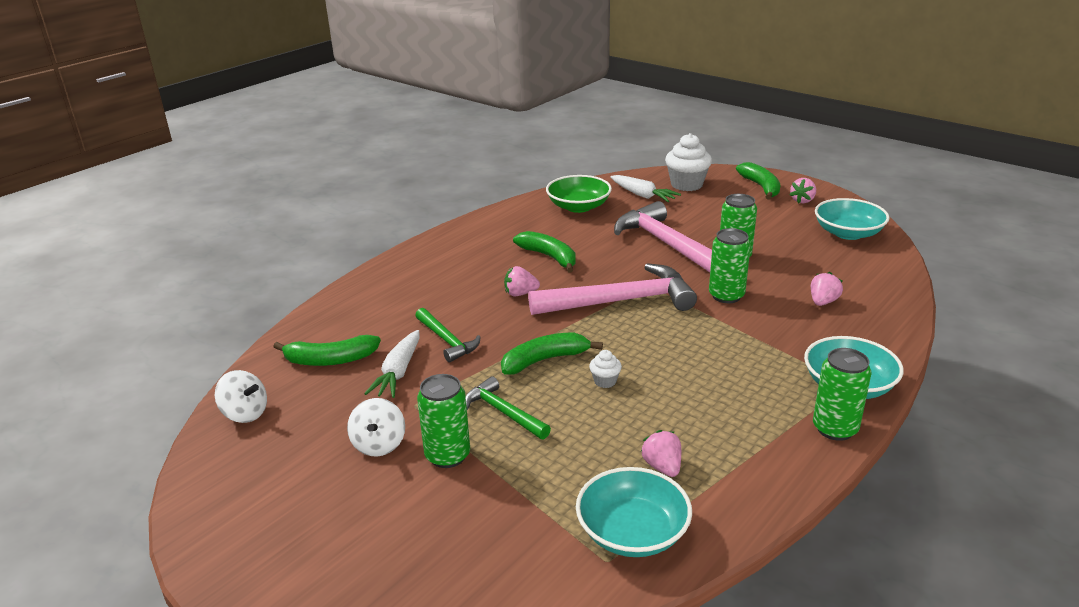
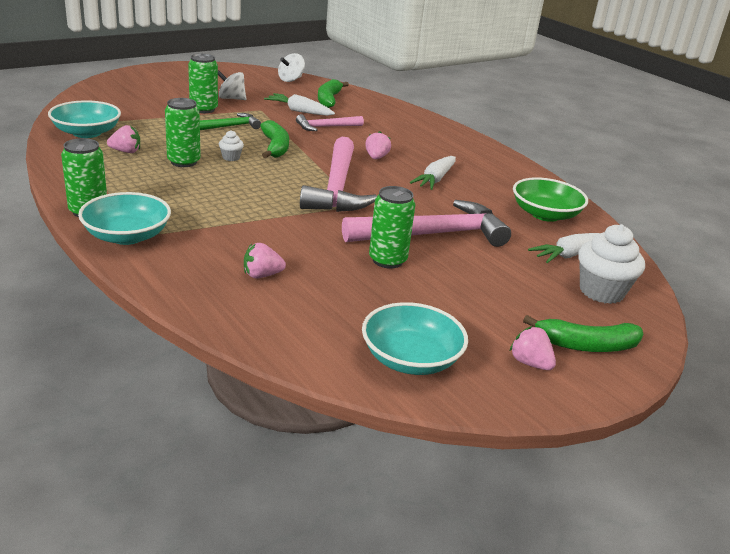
camera: 100 degrees right, 0 degrees up
(447, 340) = (326, 127): green hammer -> pink hammer
(549, 257) = (435, 179): green banana -> white carrot
(726, 296) = (312, 232): green can -> green can (184, 162)
(823, 302) = (262, 275): pink strawberry -> pink strawberry turned 120 degrees clockwise

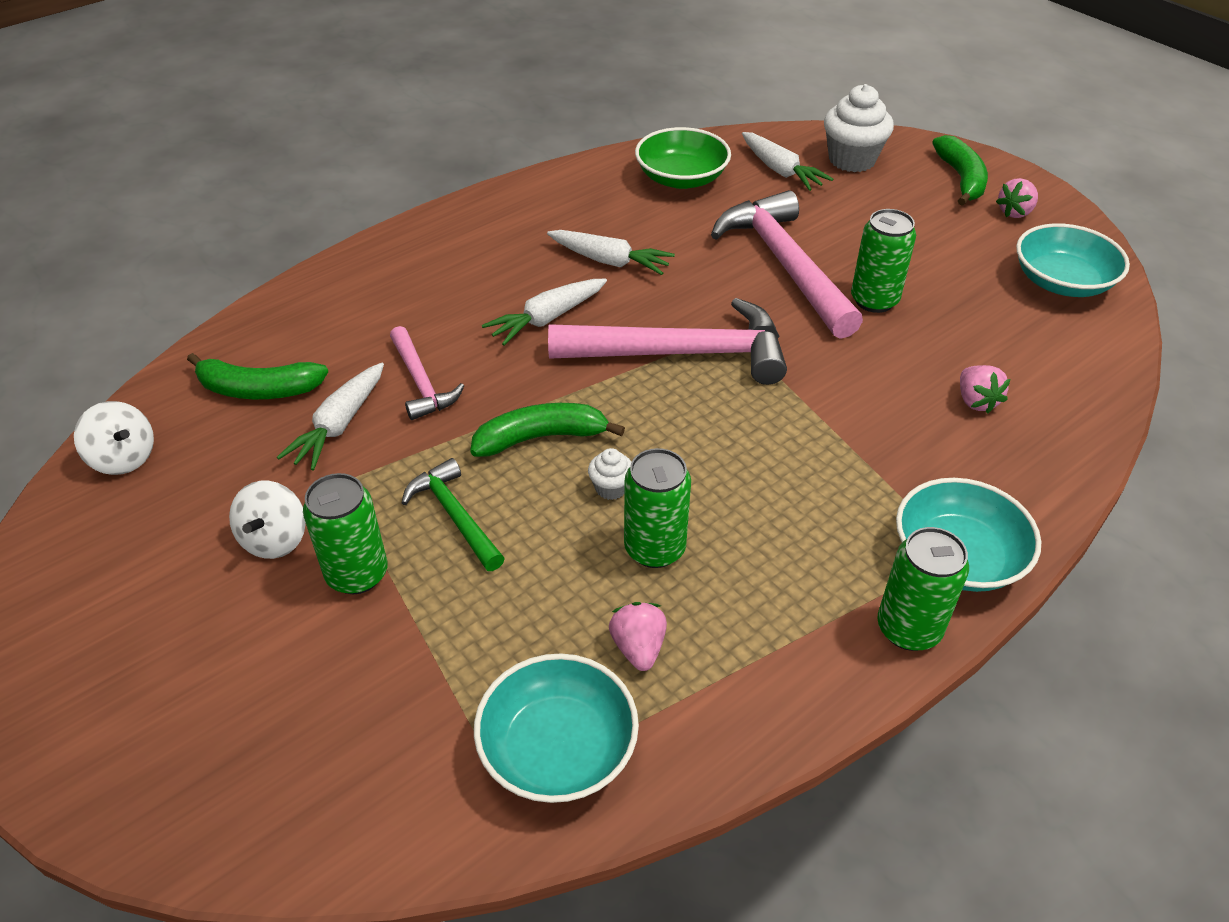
camera: 90 degrees left, 15 degrees up
(376, 158) = (547, 318): pink strawberry -> white carrot

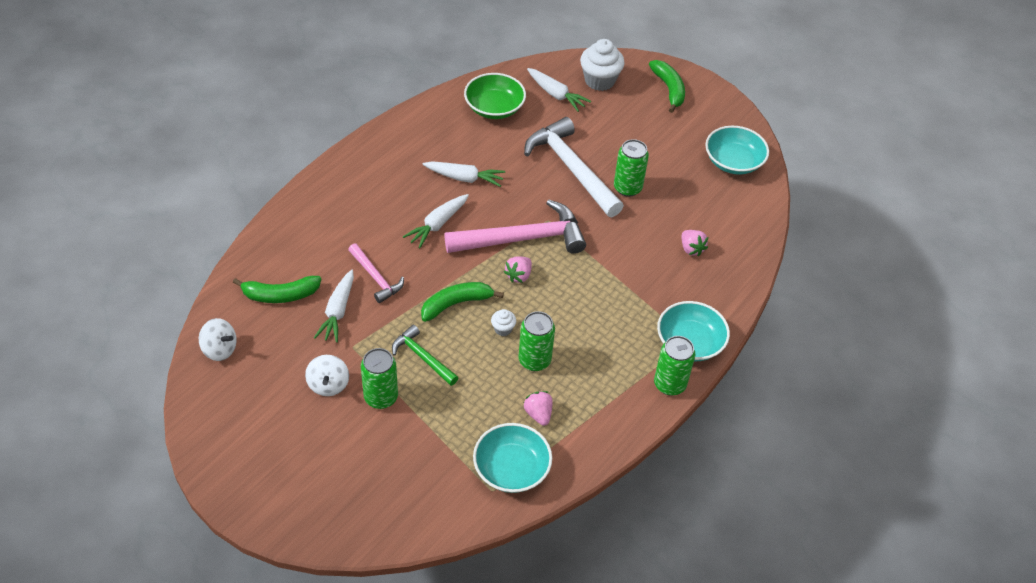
camera: 15 degrees left, 5 degrees up
(785, 266) = (571, 169): pink hammer -> white hammer
(1015, 212) = (703, 112): pink strawberry -> pink strawberry (518, 276)

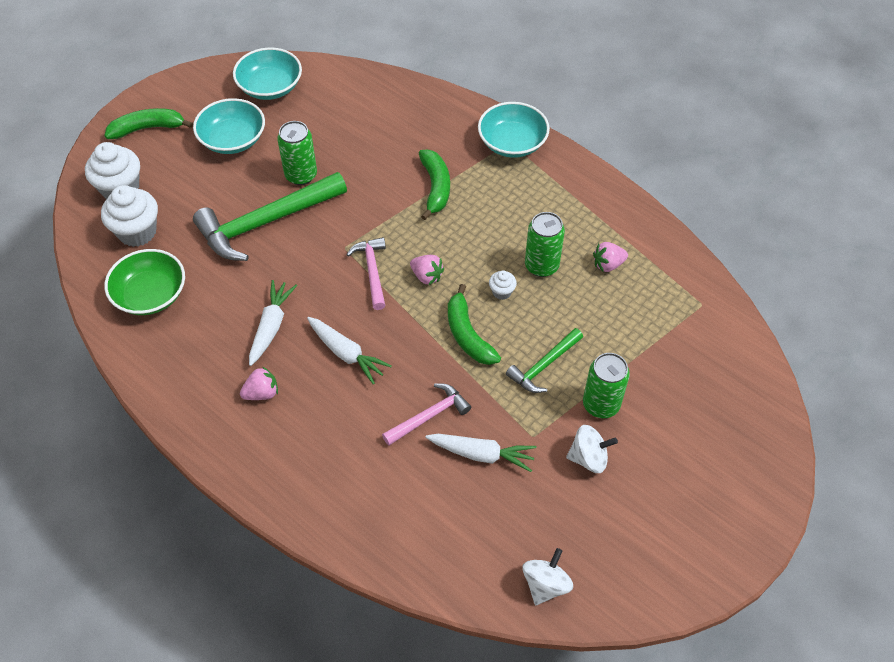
camera: 85 degrees left, 5 degrees up
(280, 295) = (457, 521): green banana -> green banana (435, 187)
(511, 469) = (675, 288): turquoise bowl -> turquoise bowl (232, 139)
(522, 238) = (372, 272): pink hammer -> pink hammer, size x0.53
(556, 94) = (137, 232): white carrot -> white cupcake
(571, 169) = (266, 222): white hammer -> green hammer
(669, 384) = (563, 161): green can -> none
(691, 249) = (391, 131): pink strawberry -> pink strawberry (262, 393)

